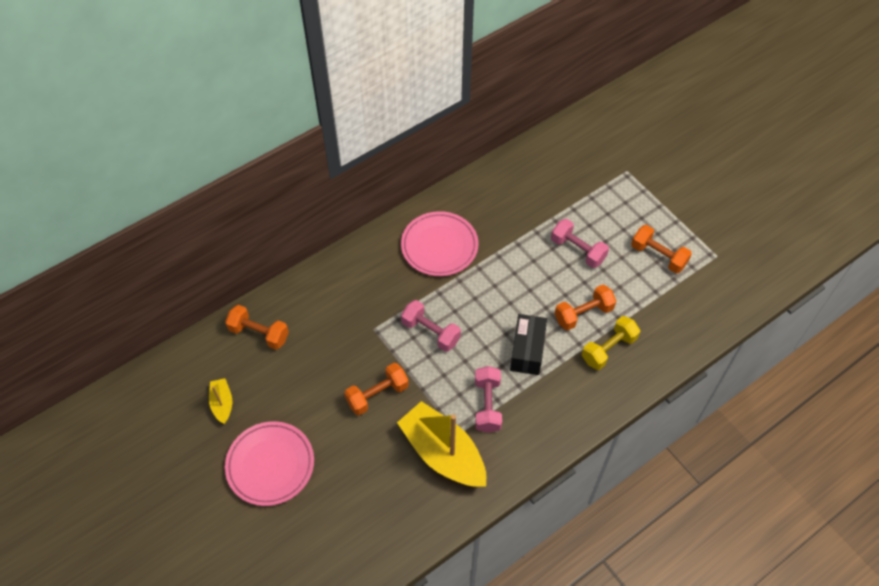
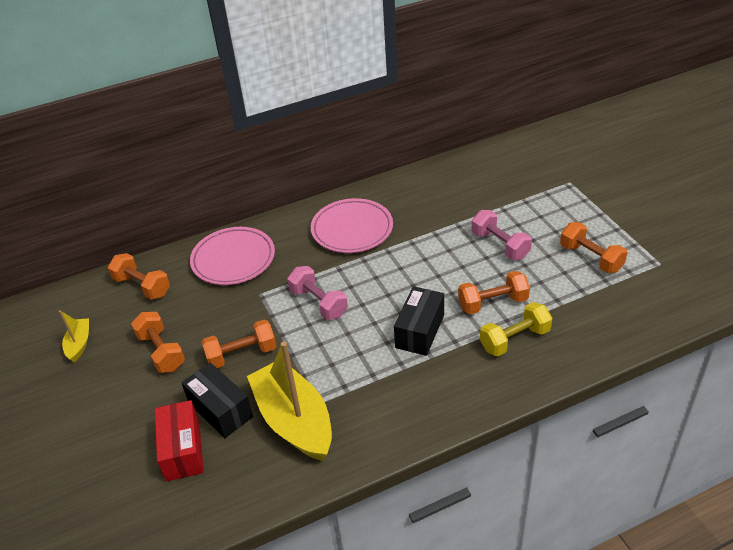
camera: 15 degrees right, 15 degrees down
(270, 465) = (103, 408): pink plate -> pink plate (233, 259)
(303, 401) = (161, 352): none -> orange dumbbell
(356, 495) = (183, 450): none -> red box
(376, 452) = (220, 410): none -> black box
(487, 405) = (360, 378): pink dumbbell -> none

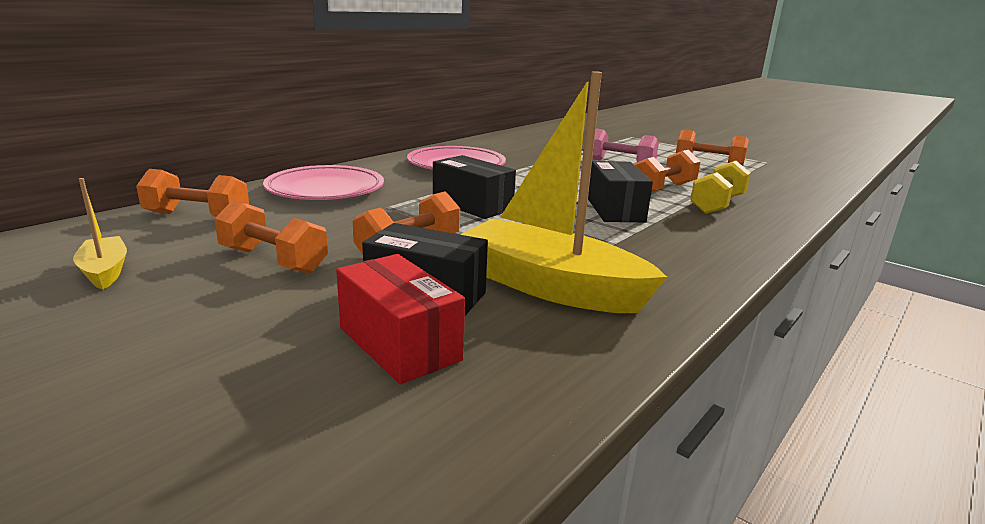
camera: 30 degrees left, 20 degrees down
(318, 303) = (472, 205): pink dumbbell -> black box

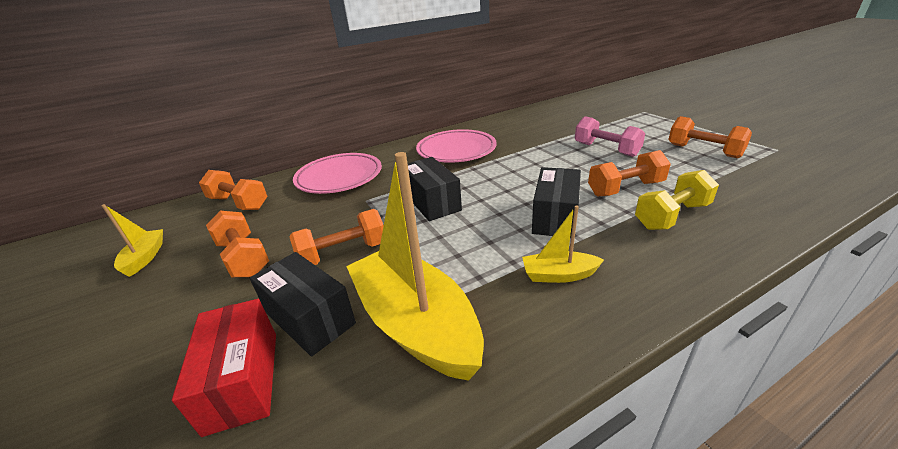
camera: 25 degrees right, 10 degrees up
(655, 245) = (558, 275): none -> yellow boat

